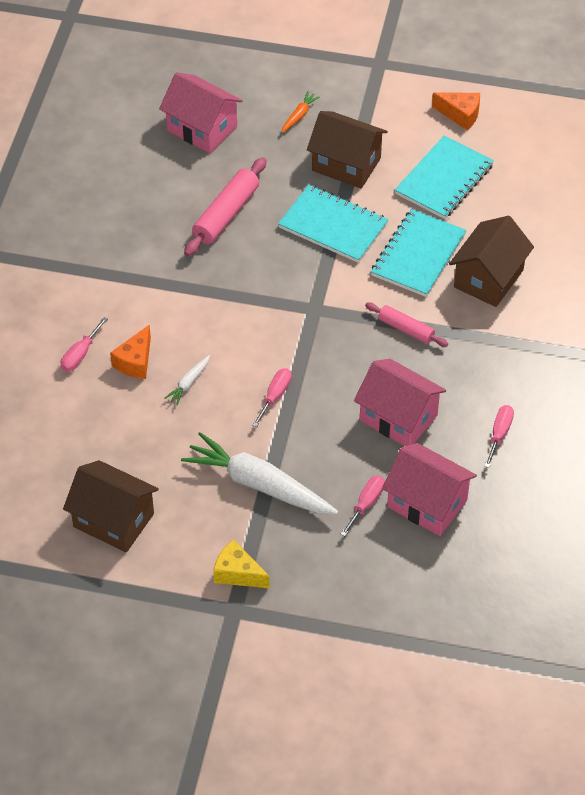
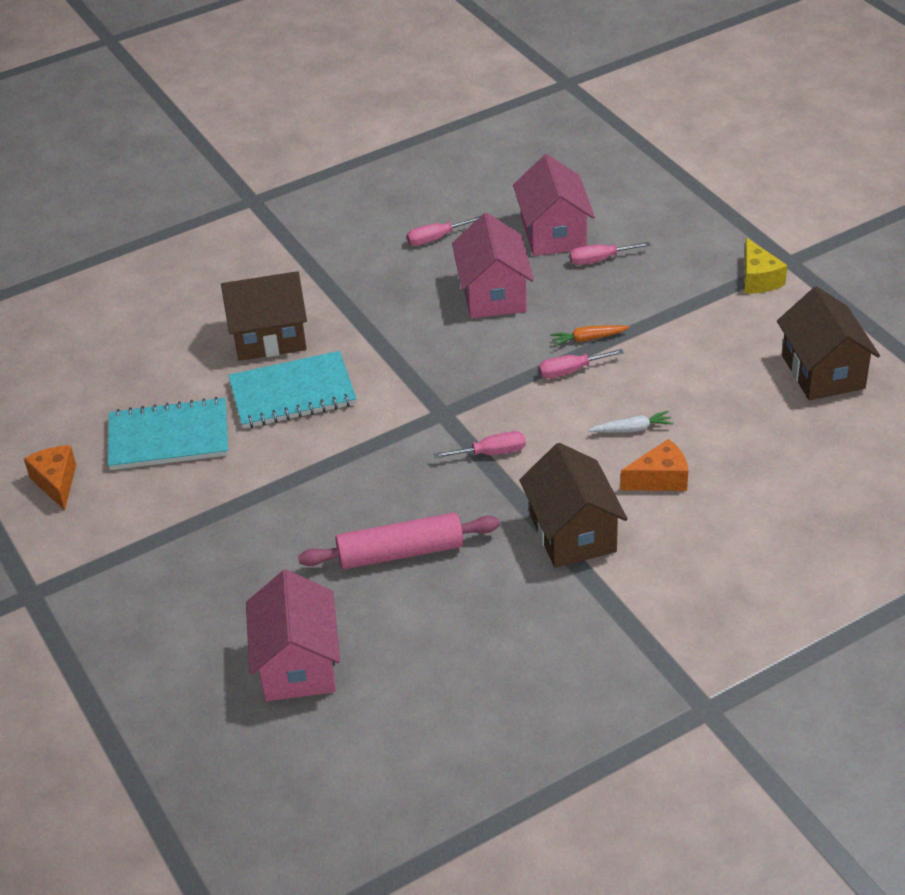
camera: 130 degrees left, 10 degrees down
(80, 354) = (706, 521): pink screwdriver -> pink screwdriver (491, 453)
(259, 484) = (667, 321): white carrot -> none
(299, 116) = (189, 600): orange carrot -> orange carrot (588, 339)
(333, 226) = (322, 469): turquoise notebook -> none
(346, 164) = (224, 515): brown house -> brown house (572, 533)
(406, 329) = (393, 347): pink rolling pin -> none

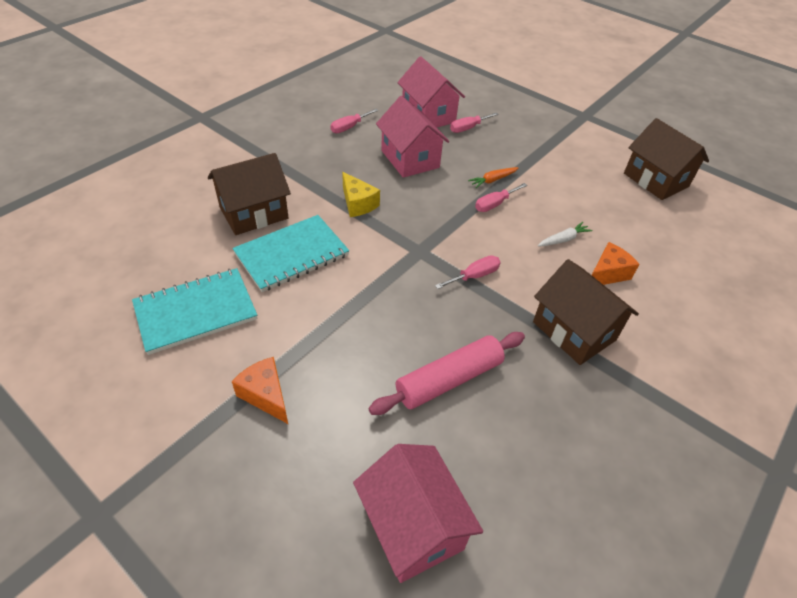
camera: 25 degrees left, 5 degrees up
(56, 483) = (95, 378): orange cheese -> orange cheese (266, 395)
(758, 279) = (574, 128): yellow cheese -> yellow cheese (358, 204)

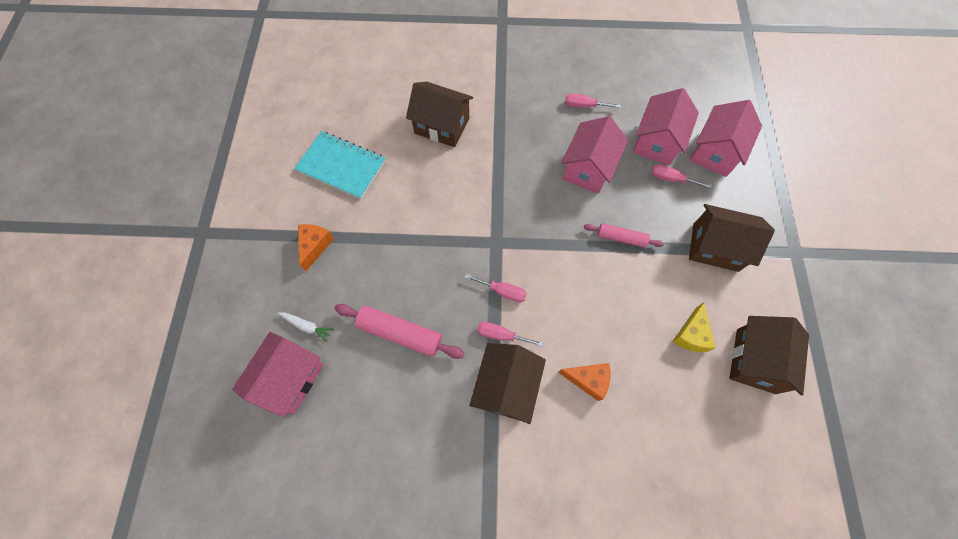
camera: 55 degrees right, 20 degrees up
(292, 254) = (425, 175): turquoise notebook -> none
(358, 204) = (507, 173): yellow cheese -> yellow cheese (691, 334)
(469, 98) = (715, 152): none -> pink house
(493, 180) = (621, 238): orange carrot -> pink rolling pin
(494, 204) = (592, 257): pink screwdriver -> pink screwdriver (501, 335)
(547, 143) = (715, 247): none -> brown house
(563, 239) = (598, 328): white carrot -> white carrot (307, 326)

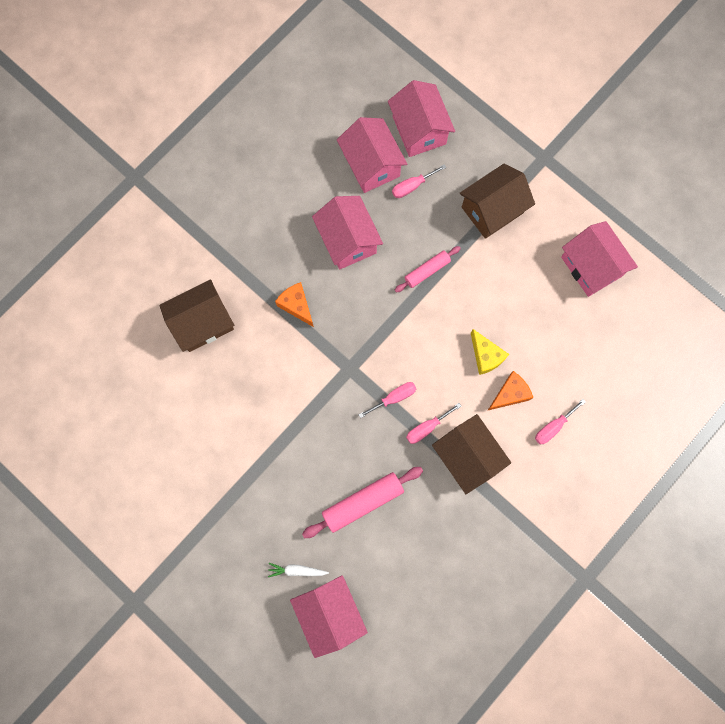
camera: 50 degrees left, 10 degrees up
(307, 326) = (297, 570): white carrot -> white carrot turned 150 degrees counterclockwise
(315, 246) = (230, 515): orange cheese -> orange cheese (296, 305)
(341, 166) = (169, 438): turquoise notebook -> none
(584, 106) = (287, 189): pink screwdriver -> pink screwdriver (553, 427)
(691, 334) = (538, 292): yellow cheese -> yellow cheese (486, 356)
(755, 361) = (591, 266): brown house -> pink house

